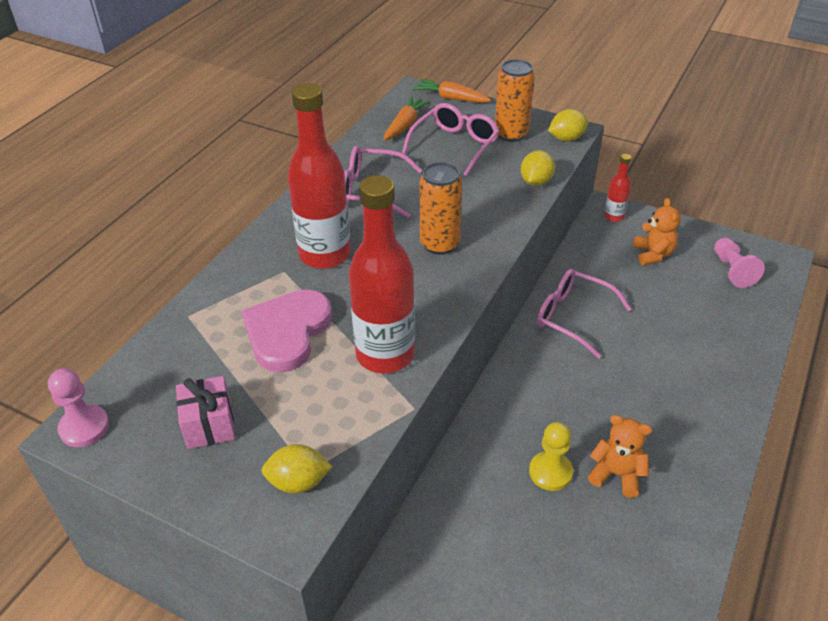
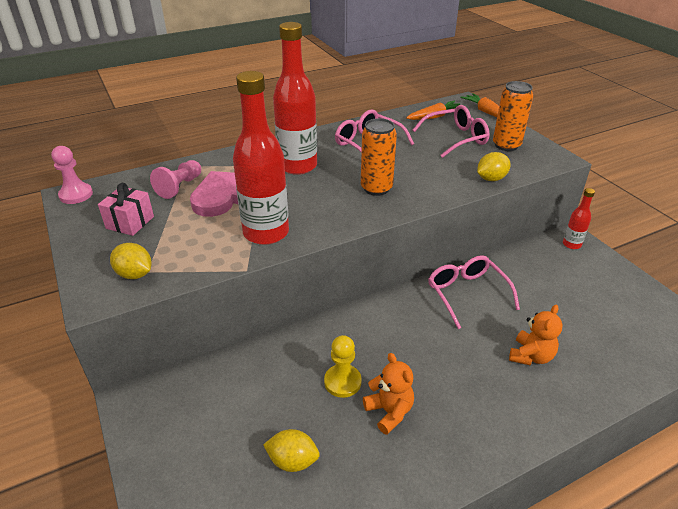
camera: 35 degrees right, 5 degrees down
(566, 138) = (548, 162): yellow lemon -> yellow lemon (292, 461)
(653, 254) = (580, 282): orange teddy bear -> orange teddy bear (531, 356)
(732, 270) = (645, 324): pink pawn -> pink pawn (180, 187)

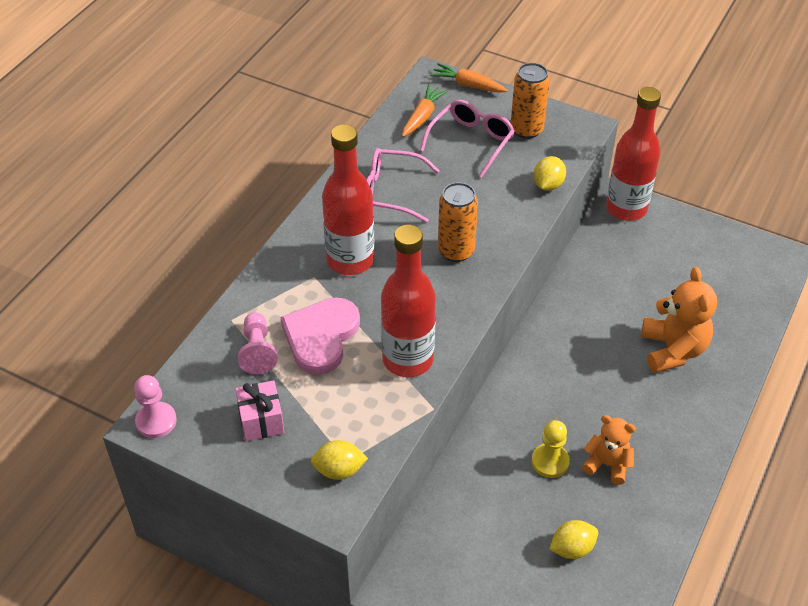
camera: 35 degrees left, 10 degrees up
(466, 293) = (578, 315): pink glasses -> none
(531, 356) = (673, 350): orange teddy bear -> orange teddy bear, size x1.58
(571, 244) = (626, 208): red bottle -> red bottle, size x2.07

